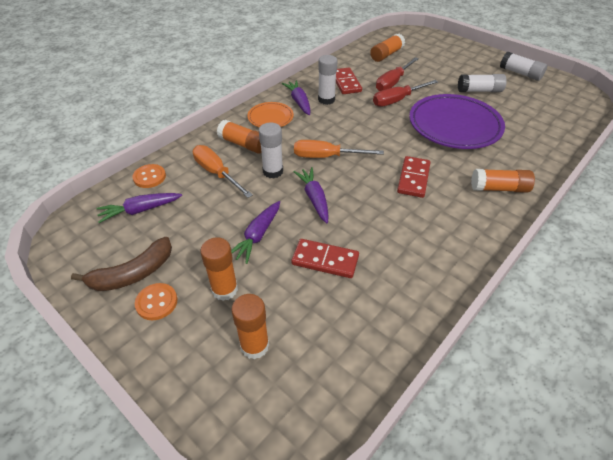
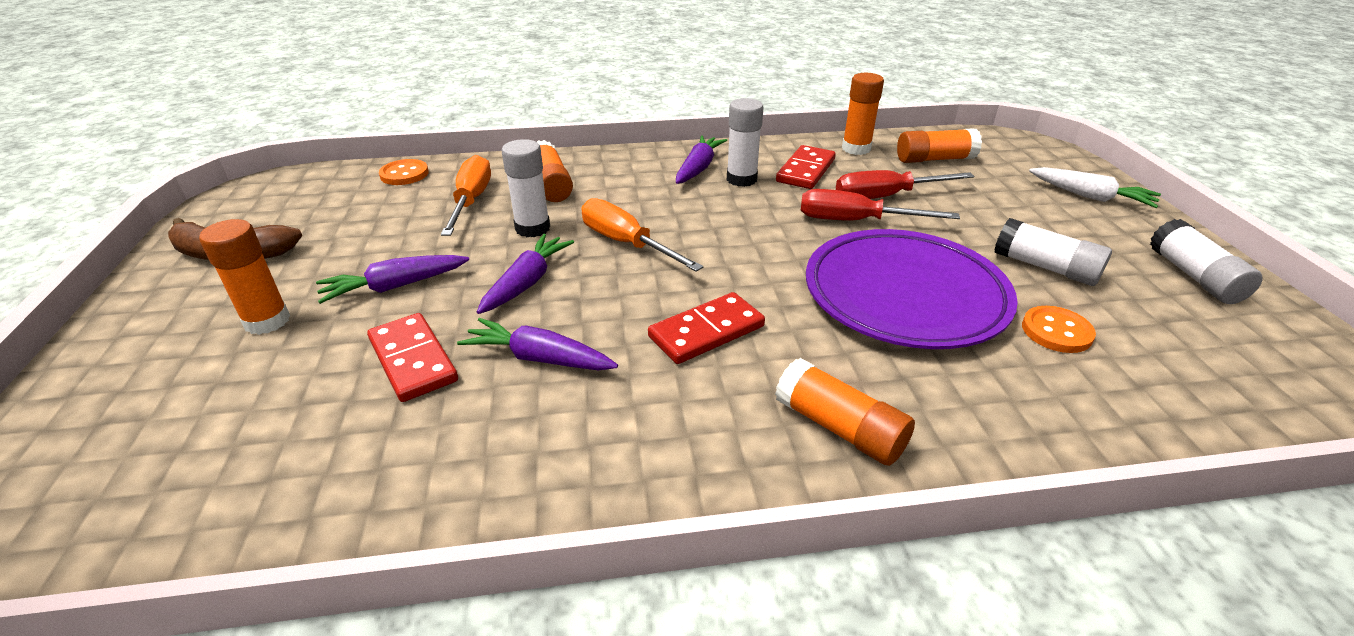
camera: 40 degrees right, 10 degrees down
(140, 210) = (341, 200): purple carrot -> purple carrot (538, 358)
(156, 302) = (198, 293): orange button -> orange button (1056, 331)
(254, 346) = (183, 400): orange glue stick -> orange glue stick (856, 149)
(270, 118) = (631, 171): orange plate -> none
(457, 51) = (1091, 197): none -> white carrot

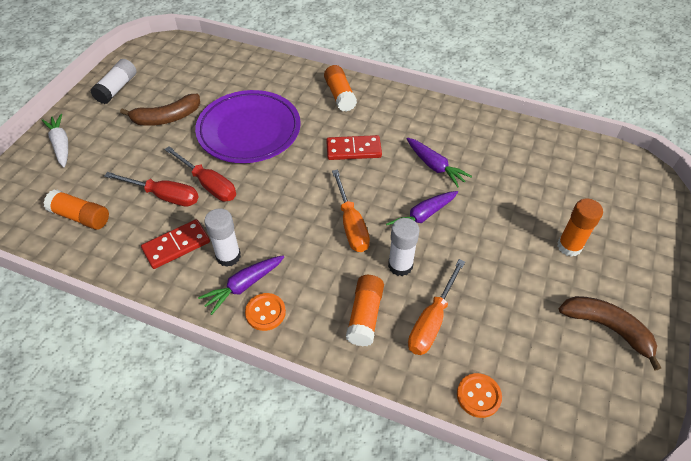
camera: 150 degrees left, 15 degrees up
(394, 287) = (498, 245): purple carrot -> none
(413, 360) = (492, 188): red domino -> none
(856, 149) = (110, 255): orange glue stick -> none
(1045, 267) = (167, 118): white glue stick -> brown banana
(1056, 331) = (215, 93): orange button -> orange button (265, 312)

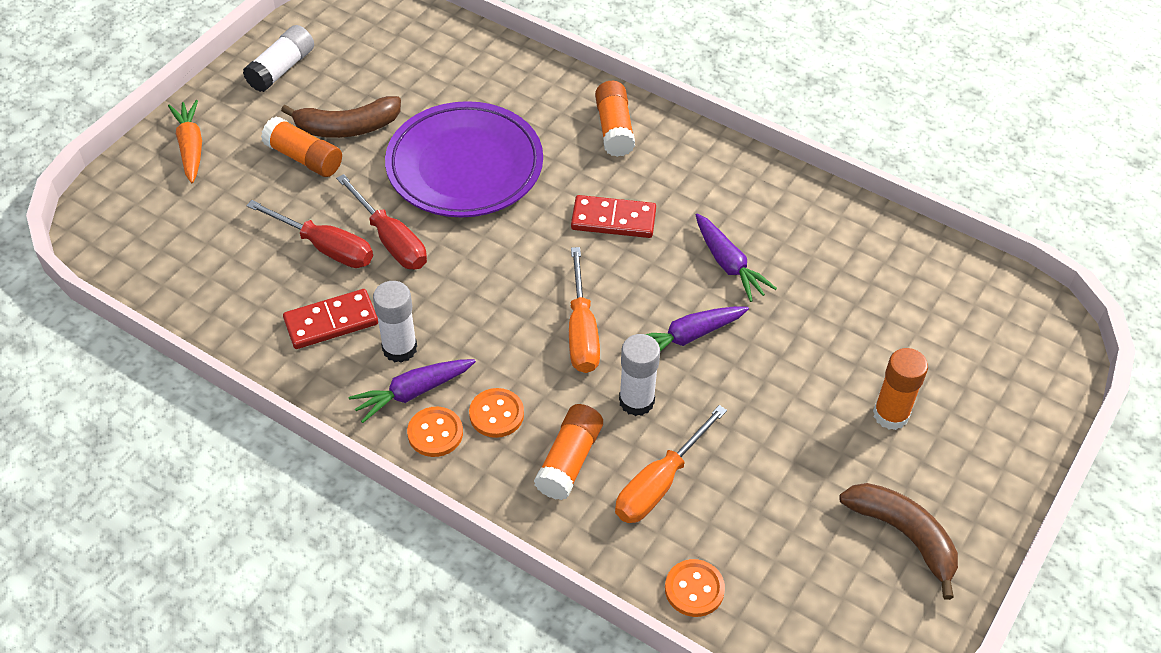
camera: 10 degrees right, 0 degrees up
(61, 144) = (190, 147): white carrot -> orange carrot
(81, 217) = (206, 259): orange glue stick -> orange glue stick (304, 158)
(306, 291) = (496, 414): none -> orange button

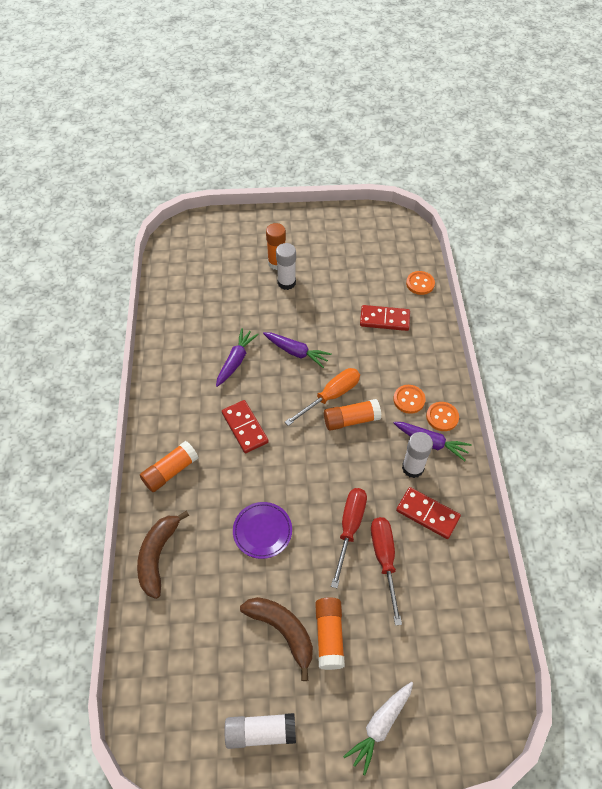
camera: 125 degrees left, 5 degrees up
(190, 147) = (380, 726): orange carrot -> white carrot
(465, 166) = (262, 531): purple plate -> purple plate, size x0.51
(569, 460) = (405, 357): orange glue stick -> orange glue stick (351, 420)
(636, 401) = (351, 351): white glue stick -> white glue stick (286, 282)
(659, 483) = (384, 319): orange screwdriver -> red domino
(904, 535) = (333, 235): brown banana -> brown banana (158, 556)

